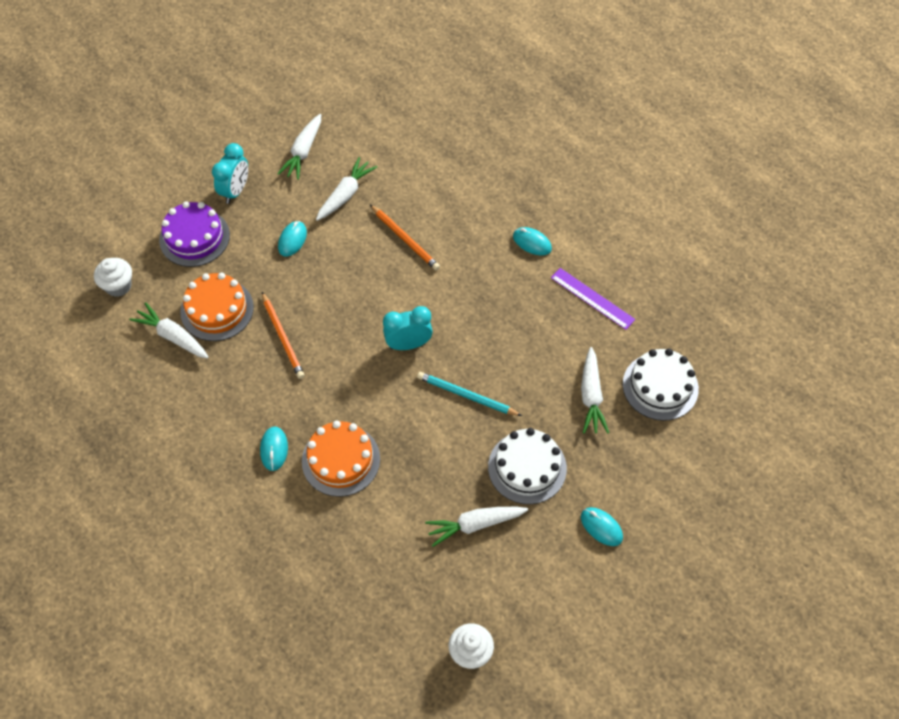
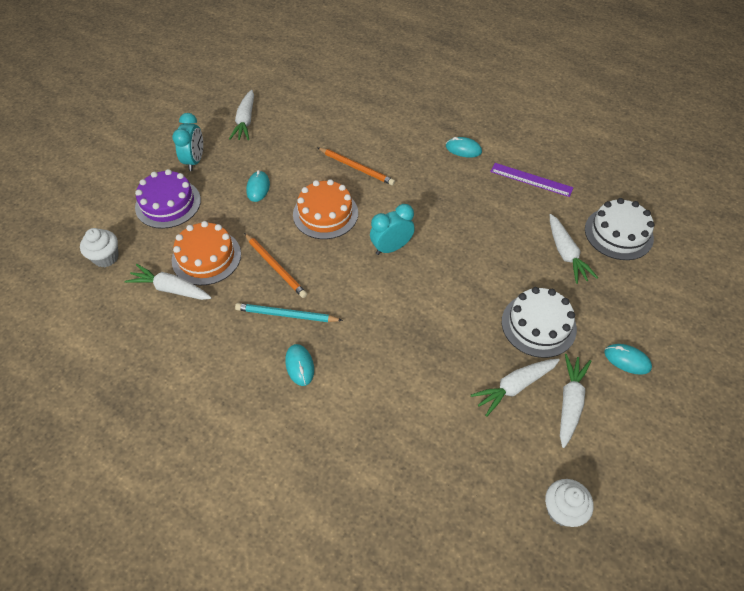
camera: 15 degrees left, 5 degrees down
(341, 460) = (367, 360): orange cake -> orange cake (325, 214)
(345, 194) = (293, 145): white carrot -> white carrot (570, 402)
(466, 396) = (459, 278): turquoise pencil -> turquoise pencil (286, 315)

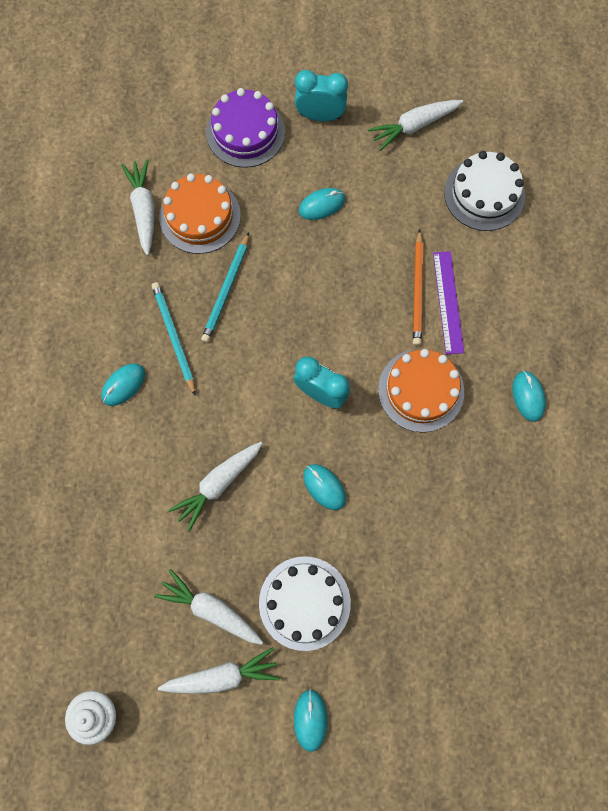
camera: 60 degrees right, 20 degrees up
(106, 257) = (146, 125): white cupcake -> none
(195, 161) = (320, 116): turquoise clock -> turquoise clock turned 150 degrees counterclockwise
(275, 266) = (226, 290): orange pencil -> turquoise pencil
(325, 214) = (327, 297): orange cake -> orange cake (421, 390)
(460, 276) = (324, 487): none -> turquoise mouse
(531, 179) = (527, 502): purple ruler -> purple ruler (448, 302)
(566, 254) = (427, 593): white carrot -> white carrot (218, 484)
(618, 233) = (499, 646): white cake -> white cake (484, 194)

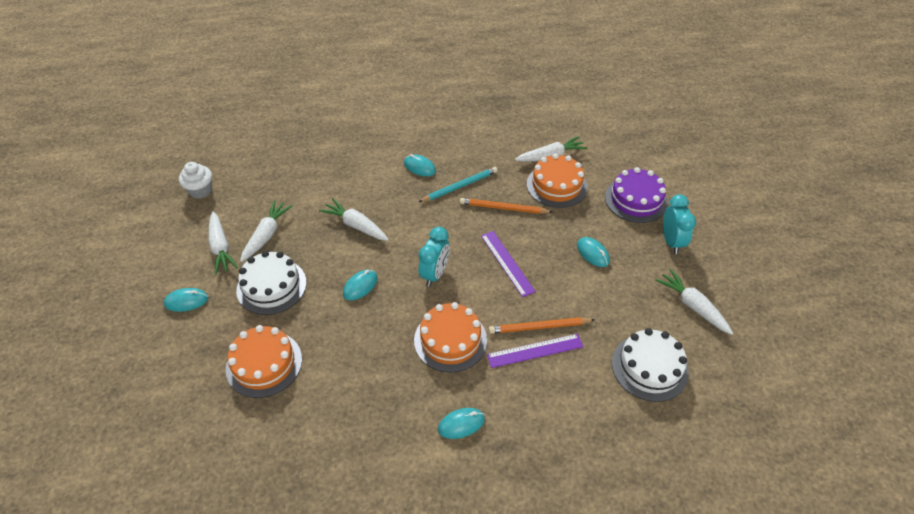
camera: 80 degrees right, 25 degrees down
(226, 290) = (503, 208): turquoise pencil -> orange pencil
(318, 305) = (507, 263): none -> purple ruler
(423, 612) = (264, 364): none -> orange cake

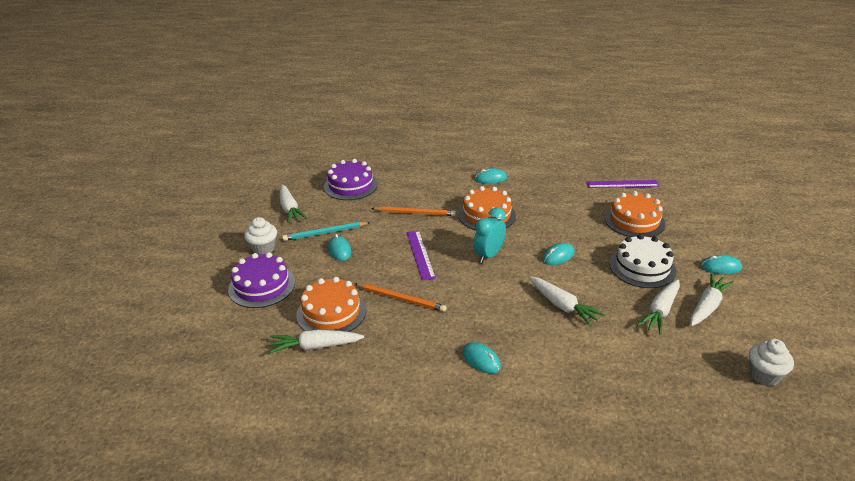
camera: 165 degrees left, 15 degrees down
(221, 248) = (707, 306): white carrot -> white carrot turned 45 degrees clockwise
(460, 186) = (439, 329): turquoise pencil -> turquoise pencil (325, 233)
(535, 350) = (425, 202): purple ruler -> purple ruler (622, 184)
(649, 367) = (350, 186): white cake -> purple cake
(671, 242) = (263, 248): turquoise clock -> white cupcake

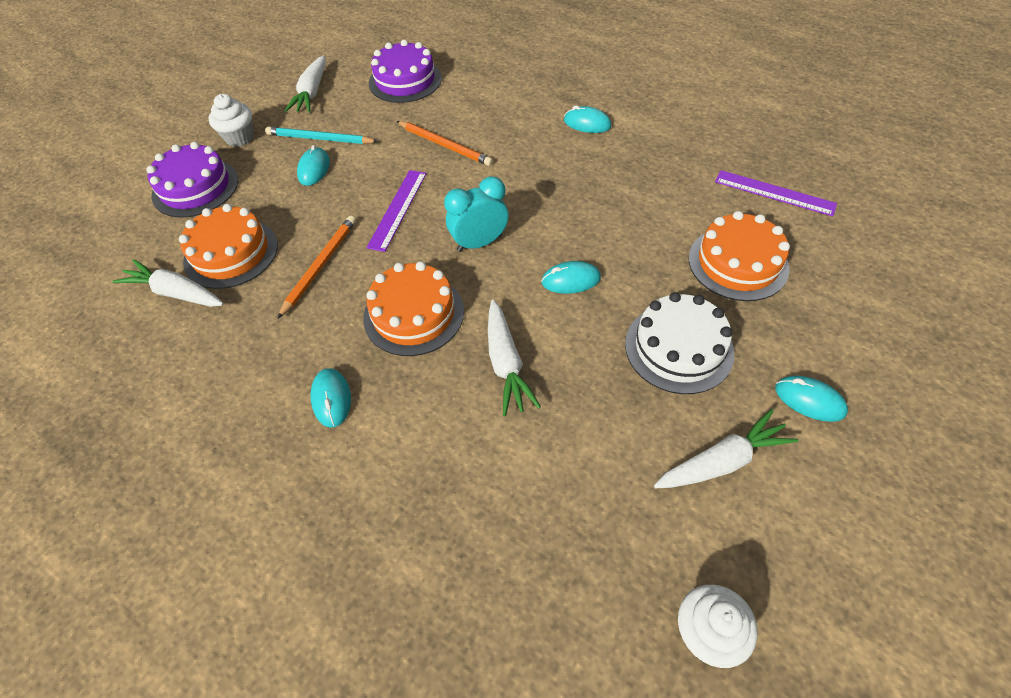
camera: 30 degrees right, 20 degrees up
(401, 299) = (320, 266): orange pencil -> orange pencil turned 120 degrees counterclockwise
(486, 215) = (531, 179): orange cake -> orange cake (414, 314)
(660, 311) = (639, 436): white carrot -> none

